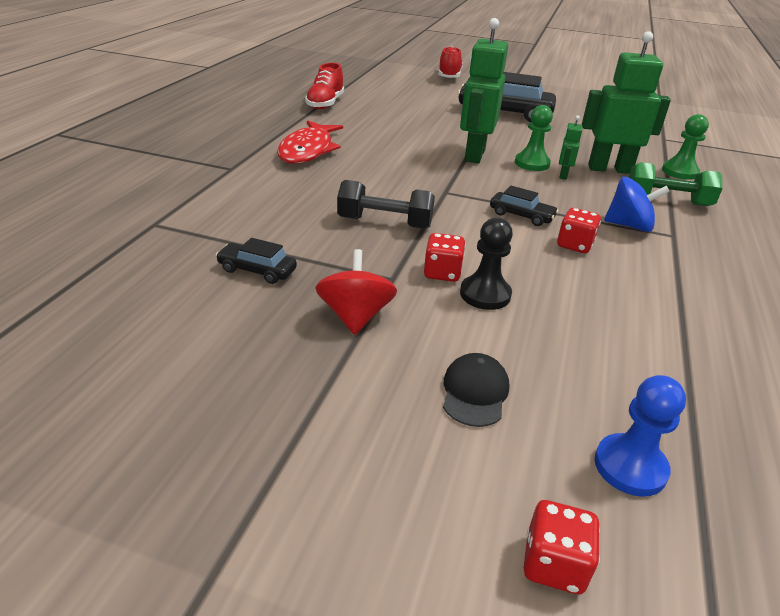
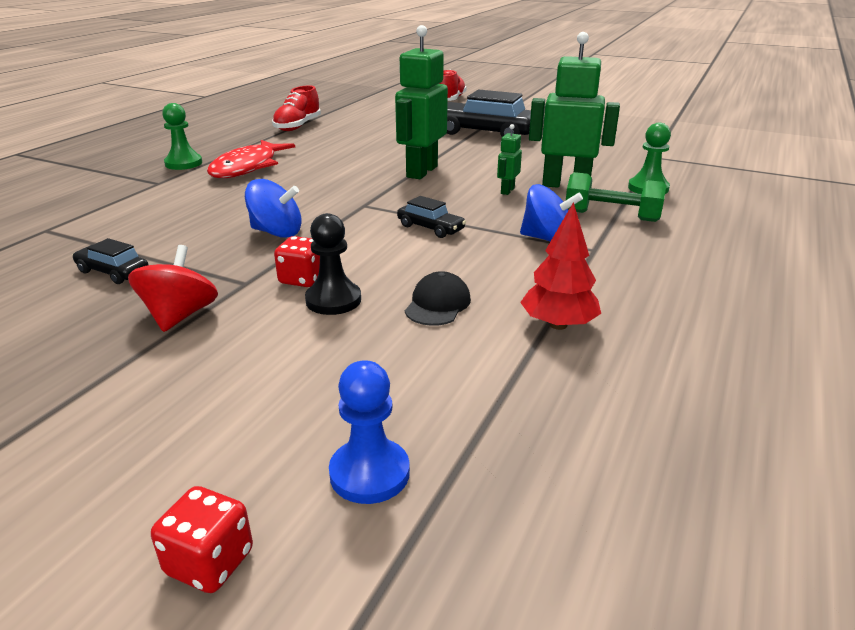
camera: 10 degrees right, 5 degrees down
(385, 223) = (276, 232): black dumbbell -> blue spinning top
(475, 392) = (251, 391): black cap -> black cap (438, 304)
(532, 163) = (480, 179): green pawn -> green pawn (183, 163)
(574, 245) = (470, 256): red dice -> none
(691, 312) = (558, 325): none -> red tree

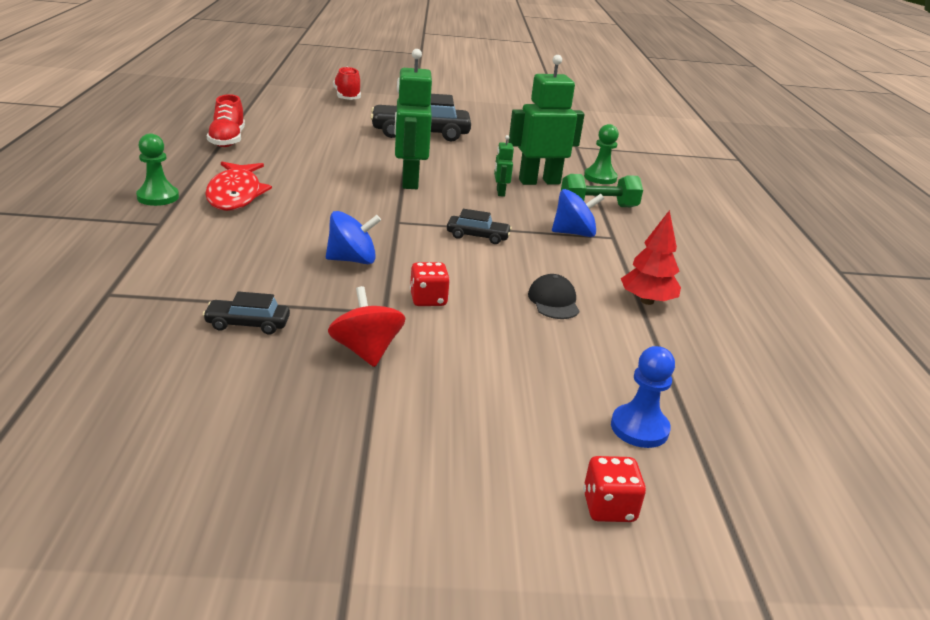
camera: 30 degrees left, 0 degrees up
(333, 300) = (474, 313): black pawn -> none

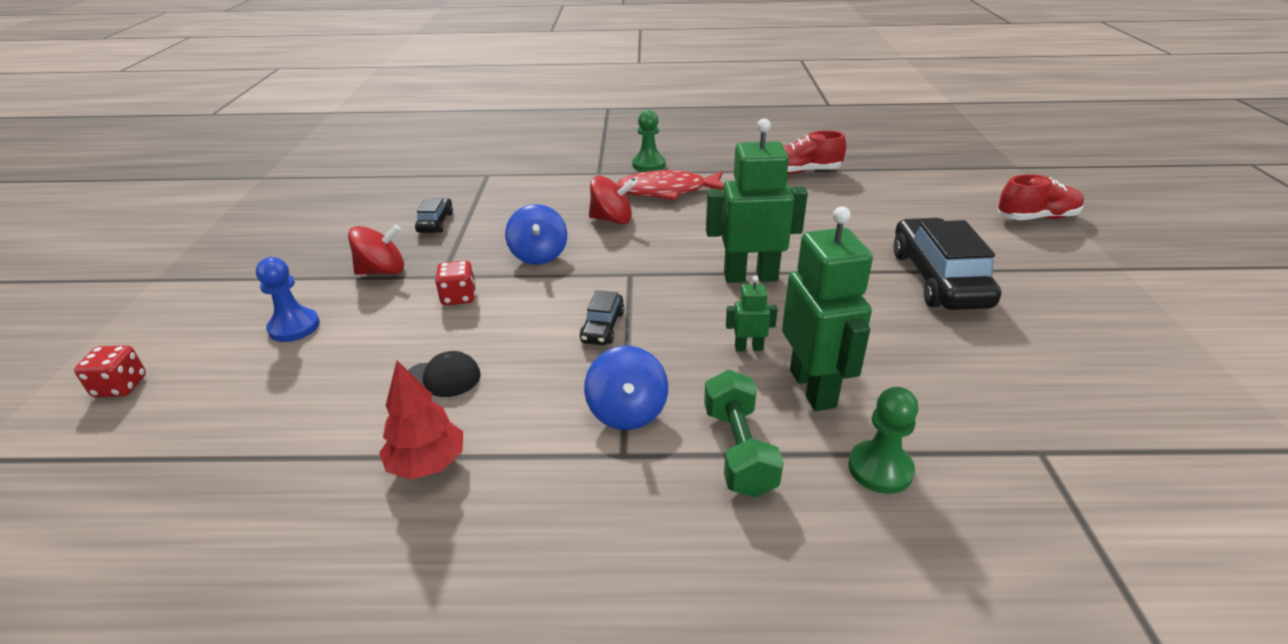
camera: 95 degrees right, 5 degrees up
(288, 223) = (612, 219): none -> red spinning top
(639, 428) = (196, 418): blue pawn -> blue pawn (294, 327)

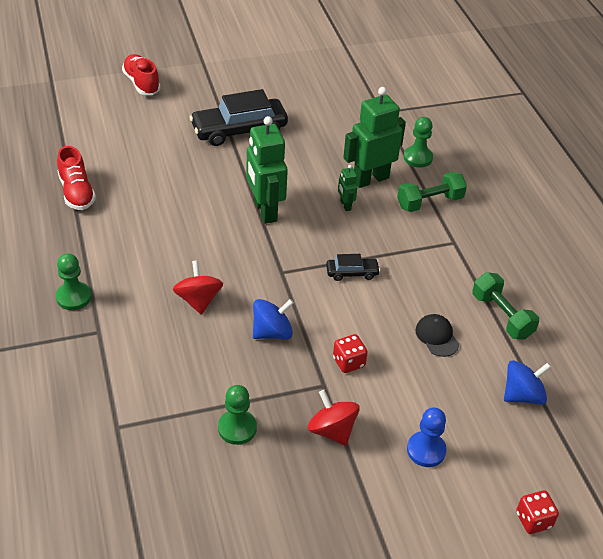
camera: 110 degrees left, 10 degrees up
(427, 464) = (501, 316): red tree -> green dumbbell
(435, 222) = (237, 428): black car -> green pawn
(627, 411) = (423, 246): blue spinning top -> blue spinning top (522, 395)
(667, 191) = (134, 274): red fish -> none

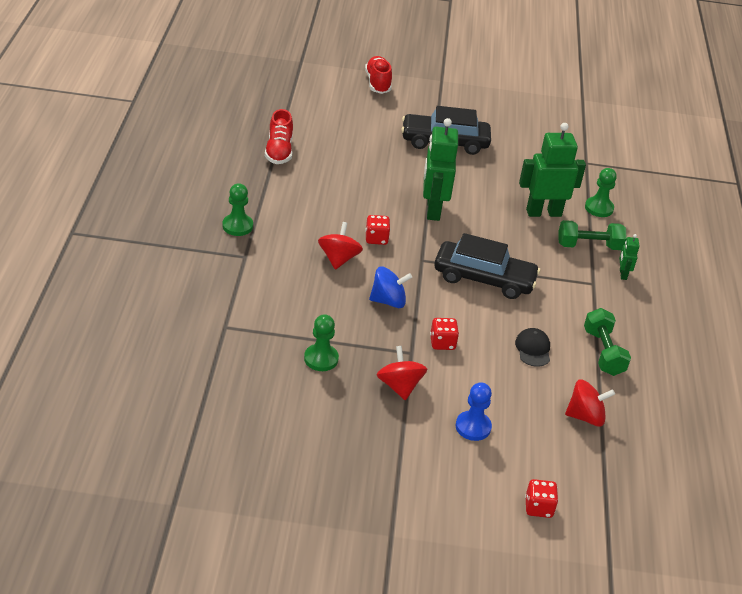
camera: 20 degrees right, 5 degrees down
(225, 263) = (376, 239): none -> red dice
(345, 205) = (508, 226): green robot -> green robot (622, 274)
(352, 273) = (484, 279): black car -> black car, size x2.07
(522, 395) = (585, 416): blue spinning top -> red spinning top

